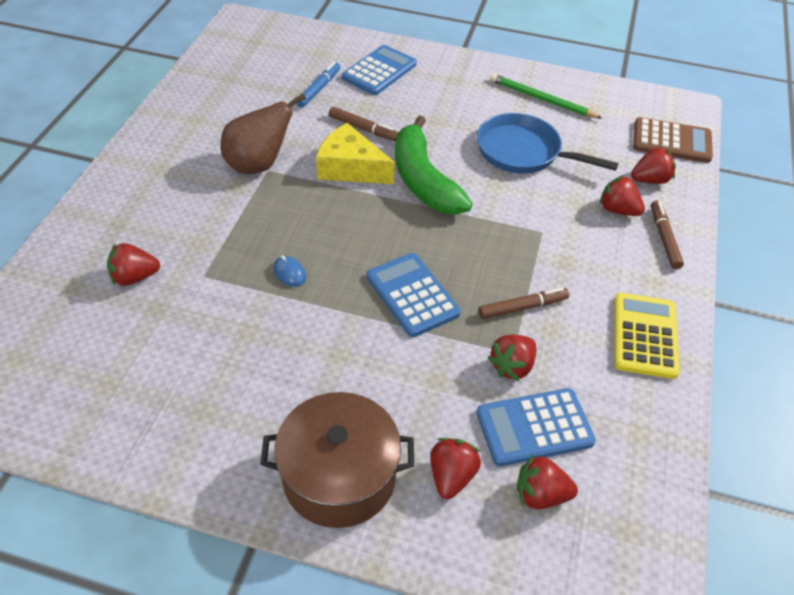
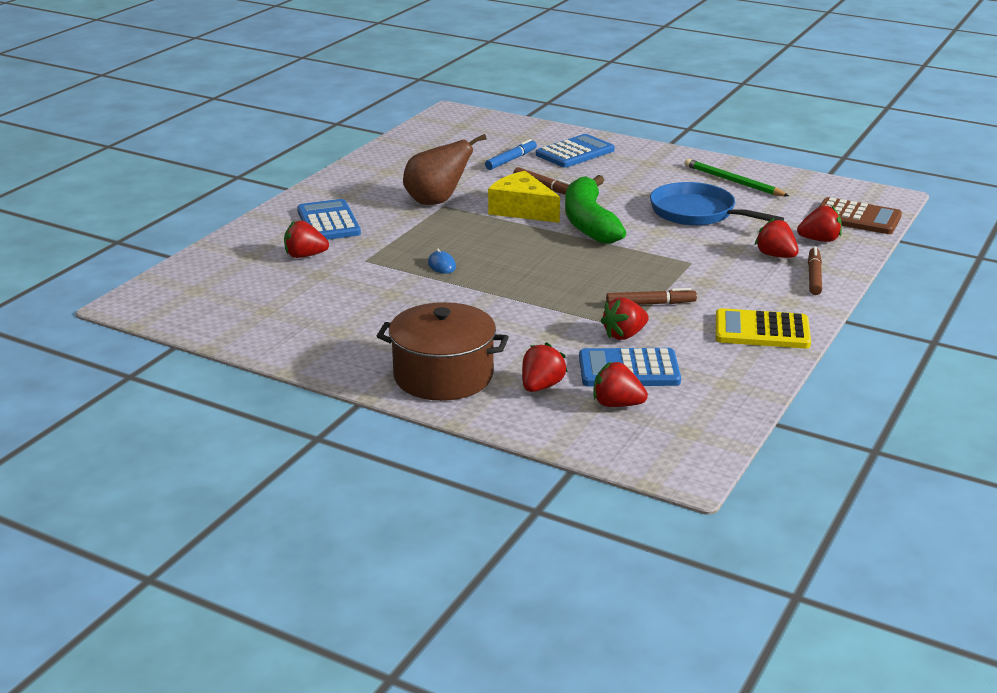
camera: 15 degrees right, 20 degrees down
(412, 295) = (549, 287): blue calculator -> blue calculator (328, 222)
(644, 336) = (762, 331): yellow calculator -> yellow calculator turned 105 degrees counterclockwise

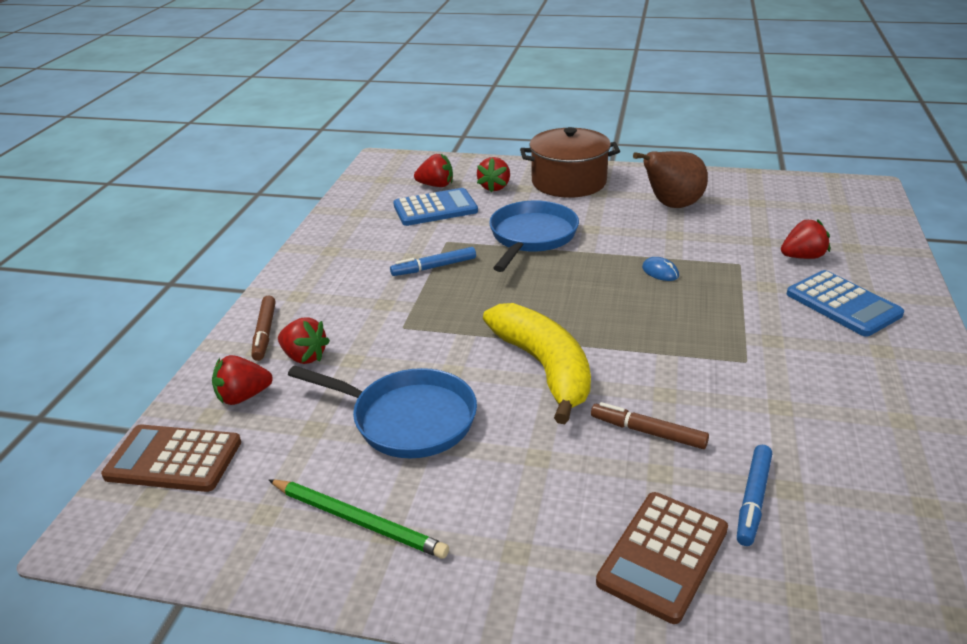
camera: 165 degrees right, 5 degrees up
(437, 201) = (762, 366): brown pear -> brown pear (671, 206)
(522, 210) = (642, 374): yellow cheese -> none
(536, 316) = (531, 237): none -> blue pan
(575, 152) = (663, 556): blue calculator -> brown calculator
(589, 222) = (544, 368): green banana -> yellow banana
(624, 335) = (448, 234): red strawberry -> none
(650, 304) = (434, 267): brown marker -> blue marker
(762, 331) = (328, 259): yellow calculator -> none

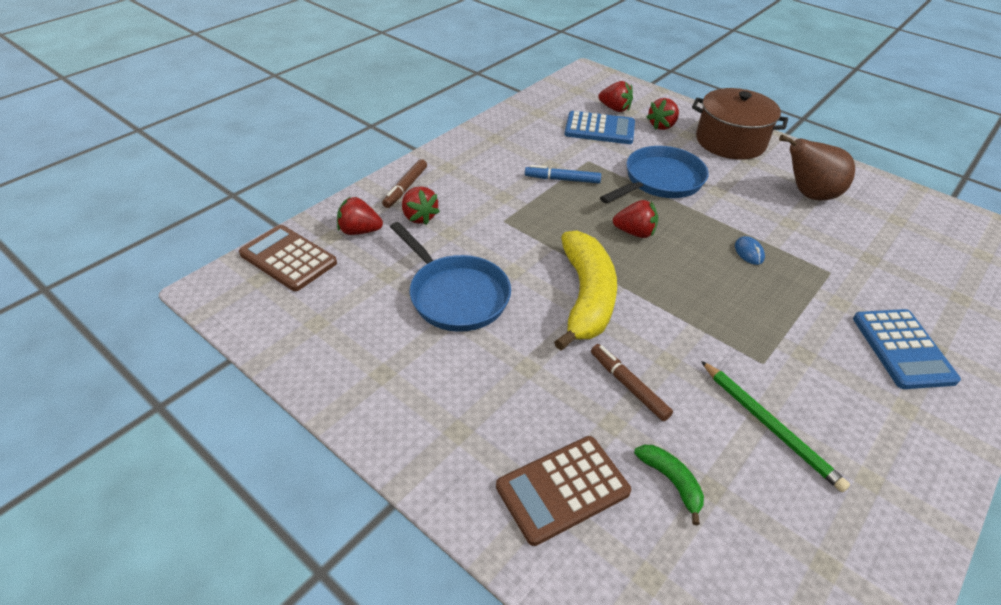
camera: 25 degrees right, 10 degrees up
(358, 520) = (370, 356): green pencil -> green pencil (770, 426)
(753, 500) = (671, 482): blue marker -> green banana
(802, 257) = (899, 288): red strawberry -> red strawberry (635, 232)

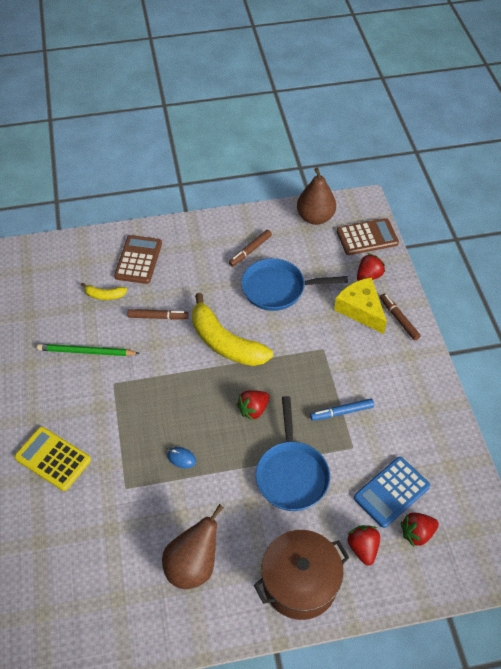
camera: 130 degrees right, 10 degrees up
(283, 324) = (315, 217): none -> brown pear
(413, 358) = (250, 251): none -> brown marker
(419, 217) = (361, 309): red strawberry -> yellow cheese
(562, 179) = (341, 412): blue marker -> blue marker turned 150 degrees counterclockwise
(671, 482) = (104, 295): green banana -> yellow banana
(902, 349) = (53, 459): blue calculator -> yellow calculator

